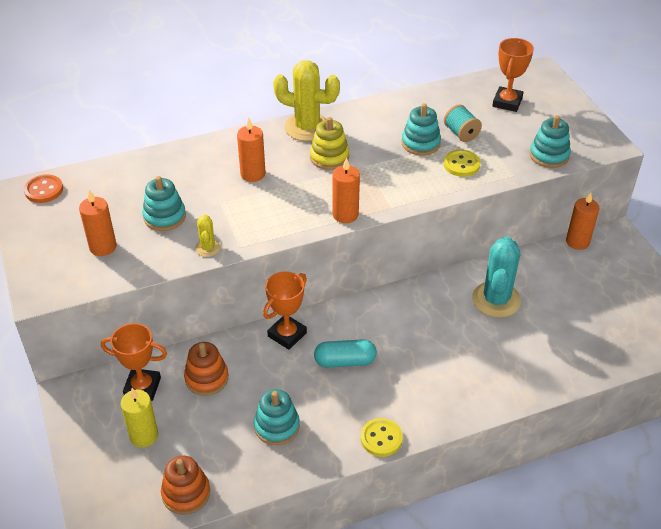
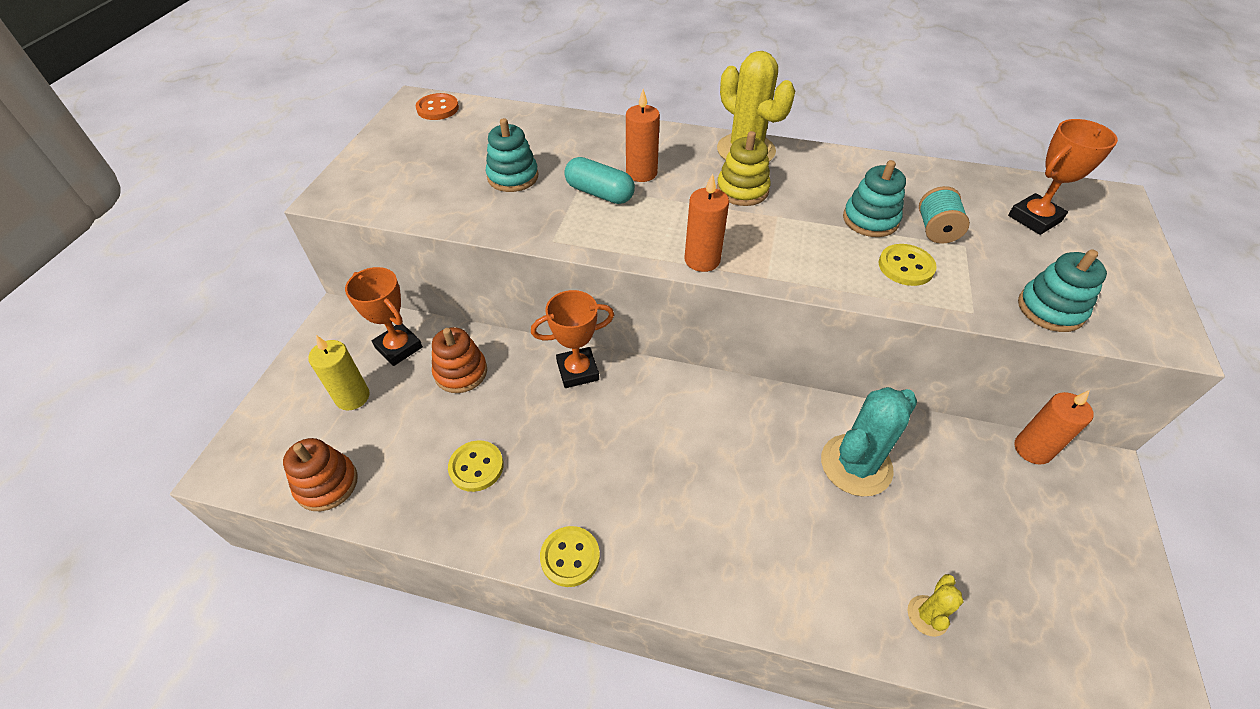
camera: 35 degrees right, 5 degrees up
(103, 247) = (428, 180): orange candle -> none
(208, 248) = (520, 226): yellow cactus -> yellow cactus (927, 615)
(277, 426) = (476, 467): turquoise stacking toy -> yellow button
(345, 361) = (611, 436): turquoise capsule -> turquoise capsule (599, 193)

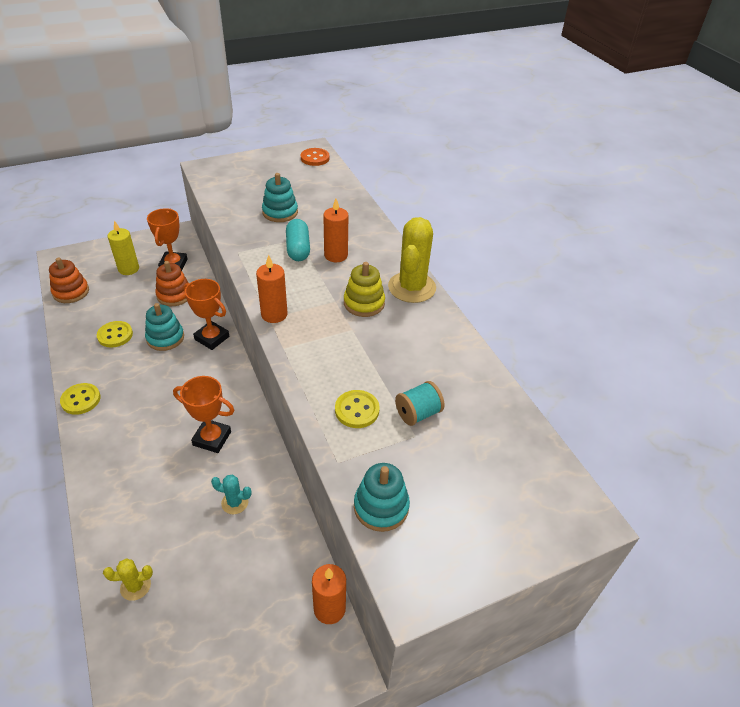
camera: 50 degrees right, 5 degrees down
(856, 465) = (235, 502): turquoise cactus -> turquoise cactus, size x0.49
(870, 220) = (394, 375): turquoise stacking toy -> turquoise stacking toy (165, 338)
(1034, 218) = (495, 469): orange trophy -> orange trophy (212, 438)

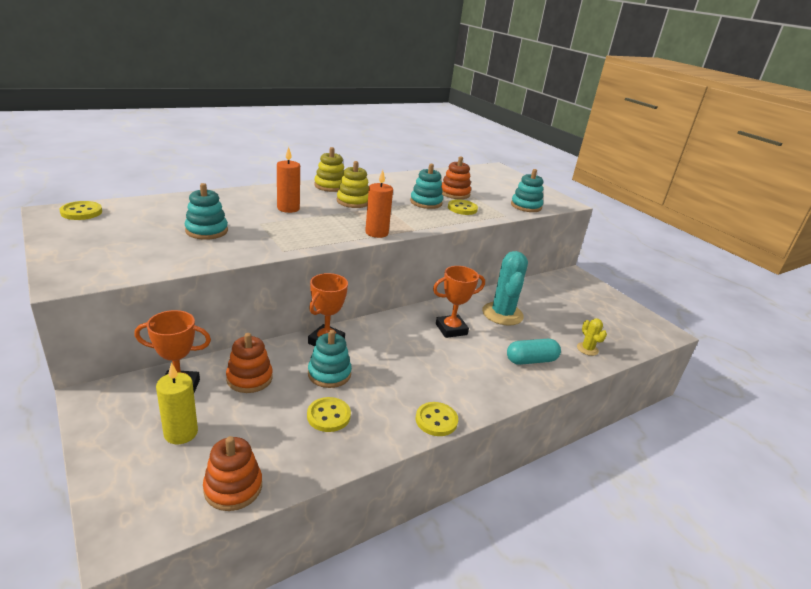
camera: 100 degrees left, 15 degrees down
(212, 438) = (451, 329): orange trophy -> orange trophy turned 60 degrees clockwise
(235, 502) = (502, 314): turquoise cactus -> turquoise cactus, size x2.06
(298, 249) = (277, 223): turquoise capsule -> turquoise capsule (531, 360)
(315, 158) = (81, 212): orange button -> yellow button
(329, 608) = (549, 278): orange candle -> none
(373, 372) = (426, 202): none -> turquoise stacking toy
(412, 287) = (330, 186): yellow cactus -> yellow stacking toy
(418, 413) = (454, 193): turquoise spool -> orange stacking toy

